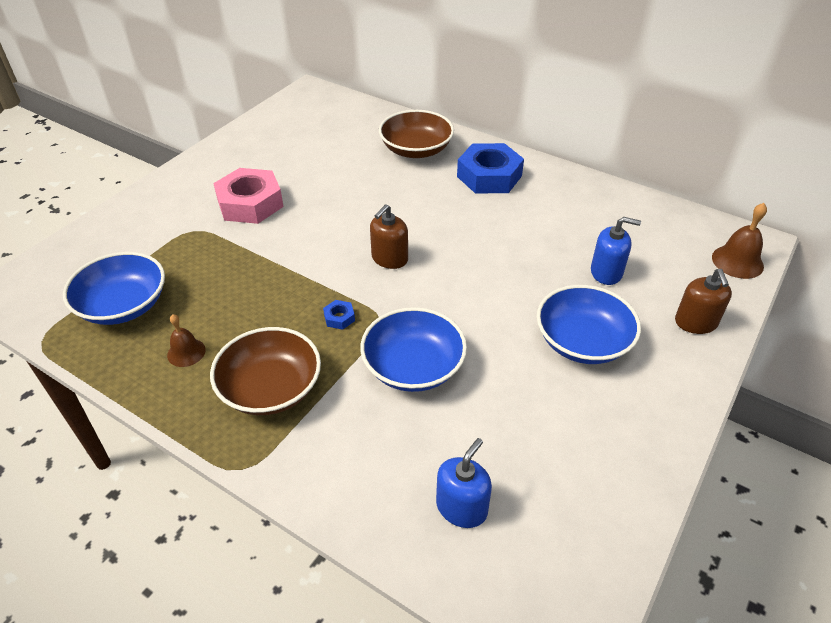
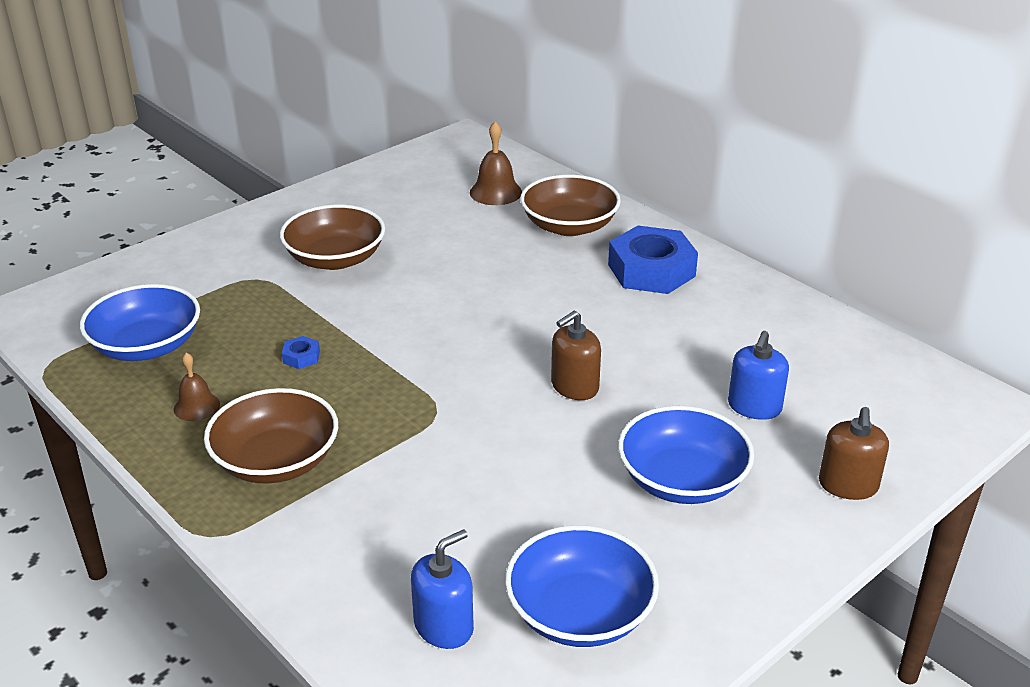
camera: 15 degrees right, 10 degrees down
(250, 203) = (335, 258): pink nut -> brown bowl
(339, 318) = (388, 400): blue nut -> blue nut (301, 357)
(389, 258) = (478, 346): brown soap dispenser -> brown soap dispenser (574, 386)
(413, 367) = (454, 469): blue bowl -> blue bowl (580, 612)
(606, 272) = (754, 407): blue soap dispenser -> blue soap dispenser turned 90 degrees clockwise
(737, 261) = (947, 424): brown bell -> brown bell (495, 192)

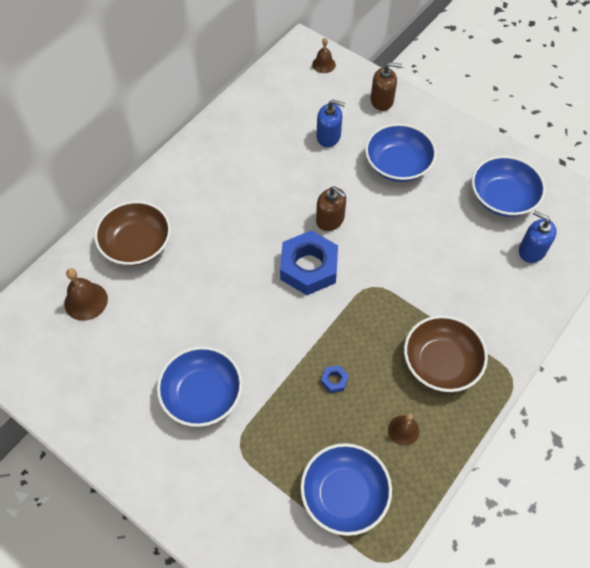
camera: 100 degrees left, 25 degrees up
(335, 258) = (202, 395): brown bowl -> blue bowl
(651, 270) = (193, 191): blue nut -> blue nut (309, 267)
(940, 423) = (323, 64): none -> brown bell

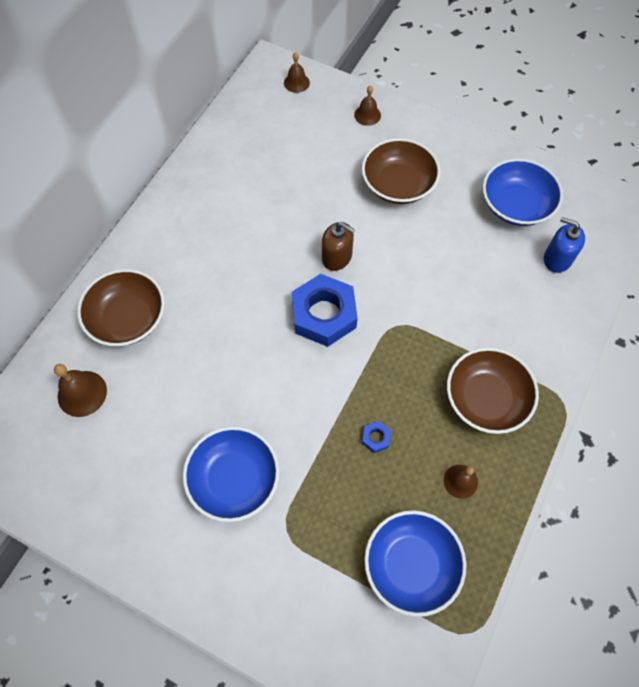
camera: 10 degrees left, 5 degrees up
(328, 136) = (317, 163): blue soap dispenser -> none
(382, 101) = (367, 115): brown soap dispenser -> brown bell
(398, 165) = (398, 184): blue bowl -> brown bowl

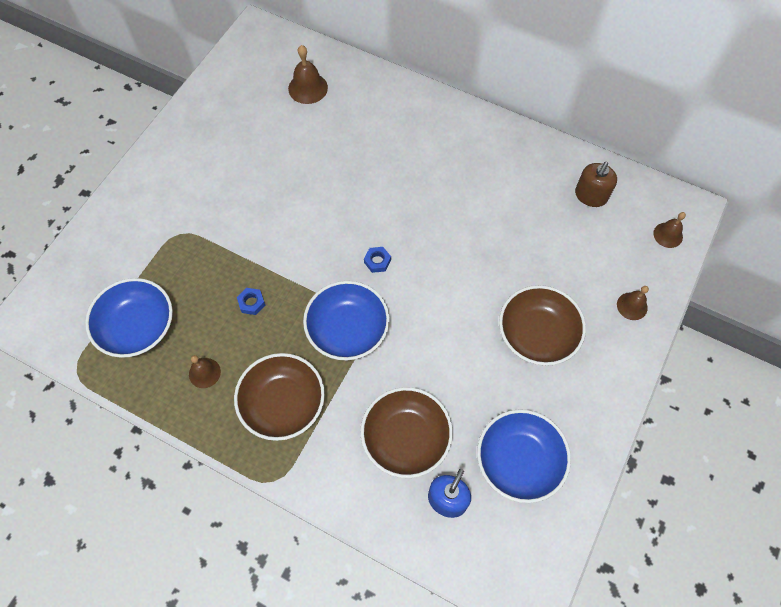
camera: 90 degrees right, 0 degrees up
(128, 318) = (375, 111): brown bowl -> brown bowl (406, 438)
(234, 479) = (226, 195): blue bowl -> blue bowl (347, 329)
(324, 315) = (377, 261): blue nut -> blue nut, size x0.40
(337, 257) = (442, 273): brown soap dispenser -> brown soap dispenser (590, 195)

